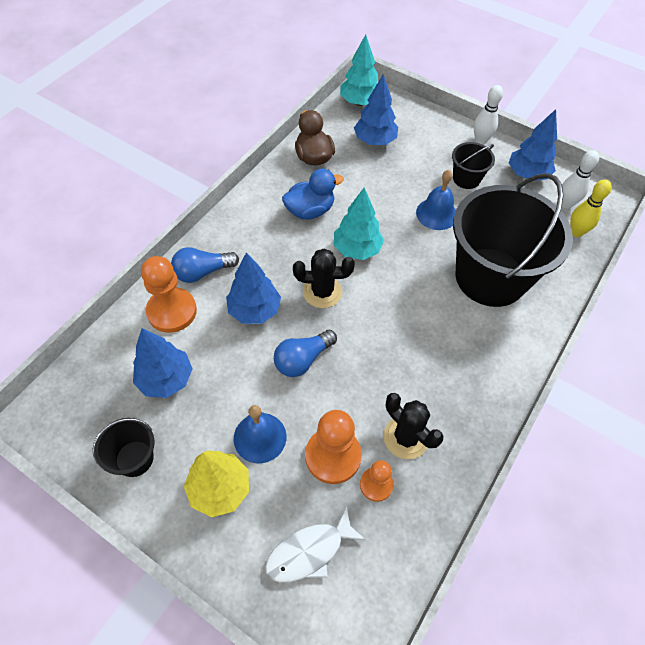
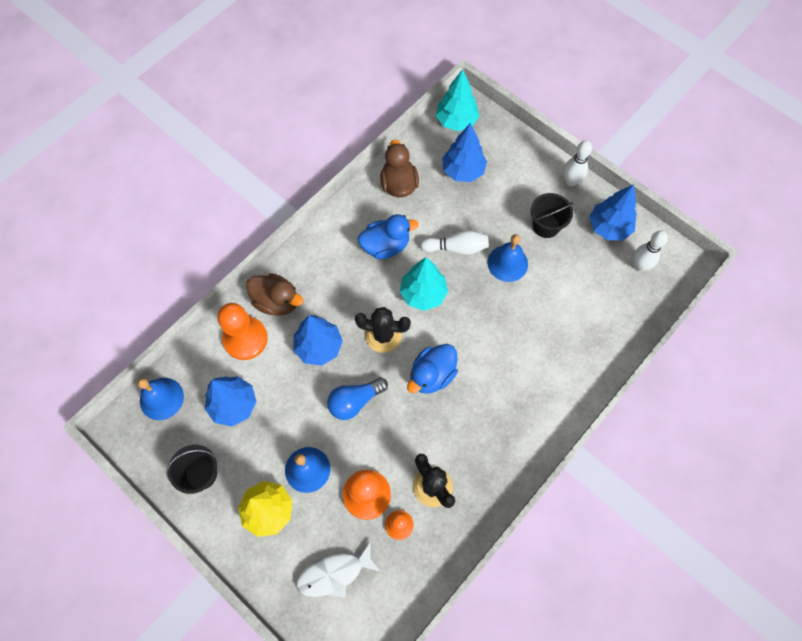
camera: 10 degrees right, 10 degrees up
(80, 382) = (161, 398): none -> blue bell
(202, 272) = (277, 302): blue light bulb -> brown duck
(382, 324) = (432, 375): none -> blue duck
(383, 205) = (457, 248): none -> white bowling pin
(490, 277) = (544, 338): black bucket -> none
(576, 232) = (640, 299): yellow bowling pin -> none

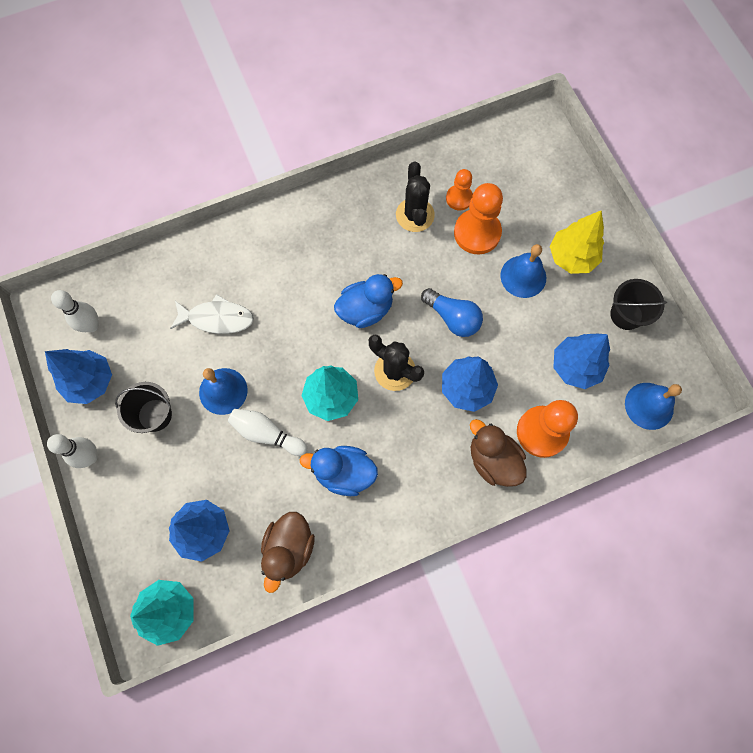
camera: 155 degrees left, 5 degrees up
(334, 573) = (531, 186): white fish -> white fish (217, 318)
(355, 401) = (453, 318): blue light bulb -> blue light bulb turned 45 degrees clockwise

